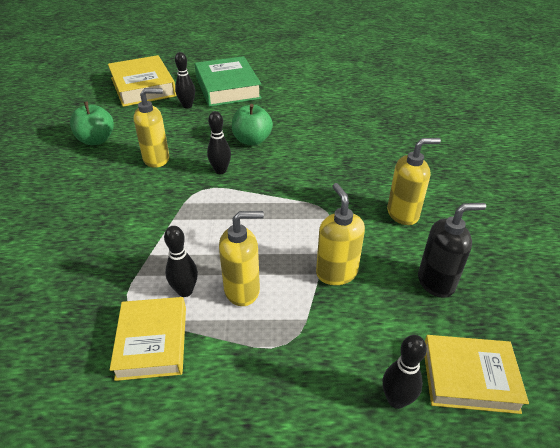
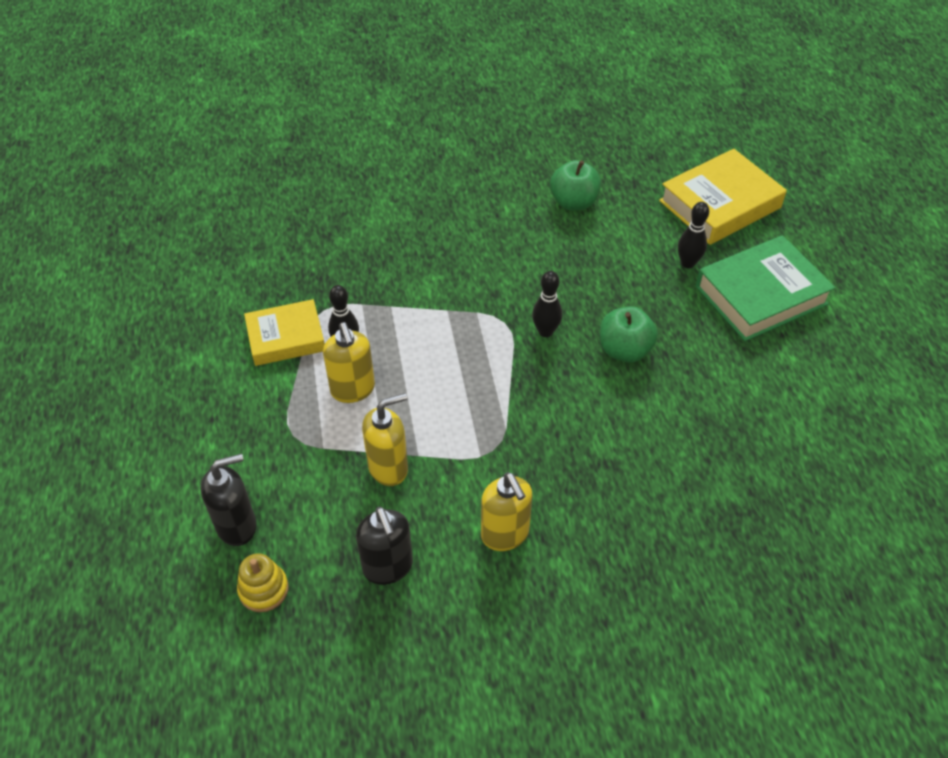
camera: 80 degrees right, 10 degrees up
(157, 159) = (552, 267): yellow soap dispenser -> none
(396, 400) = (237, 526): black bowling pin -> black soap dispenser
(469, 377) = (263, 589): yellow book -> yellow stacking toy

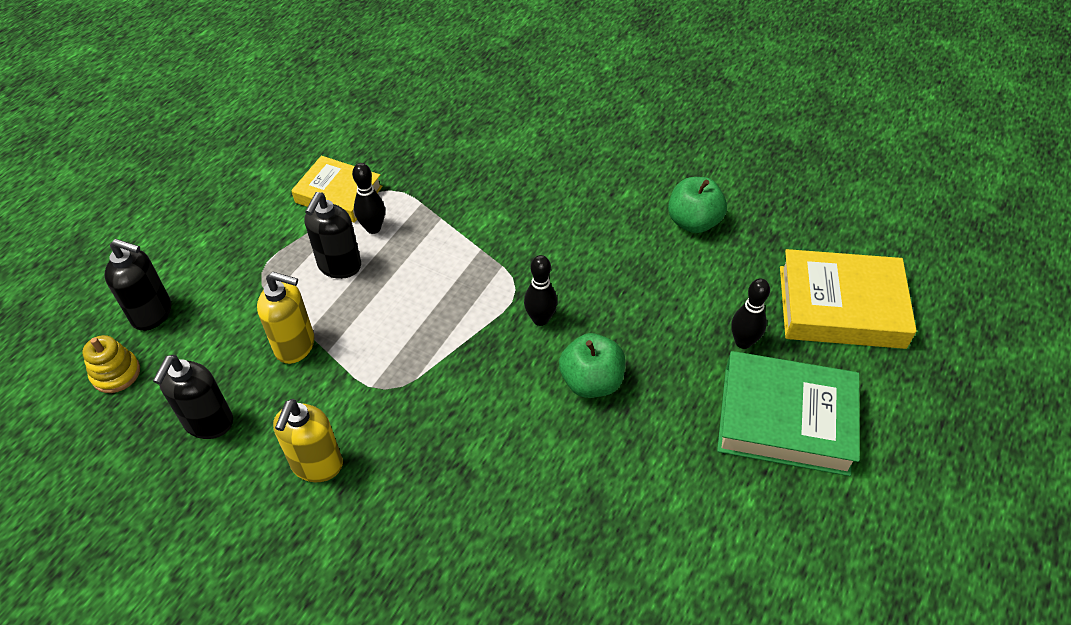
camera: 40 degrees right, 0 degrees up
(353, 390) = (339, 266): yellow soap dispenser -> black soap dispenser

